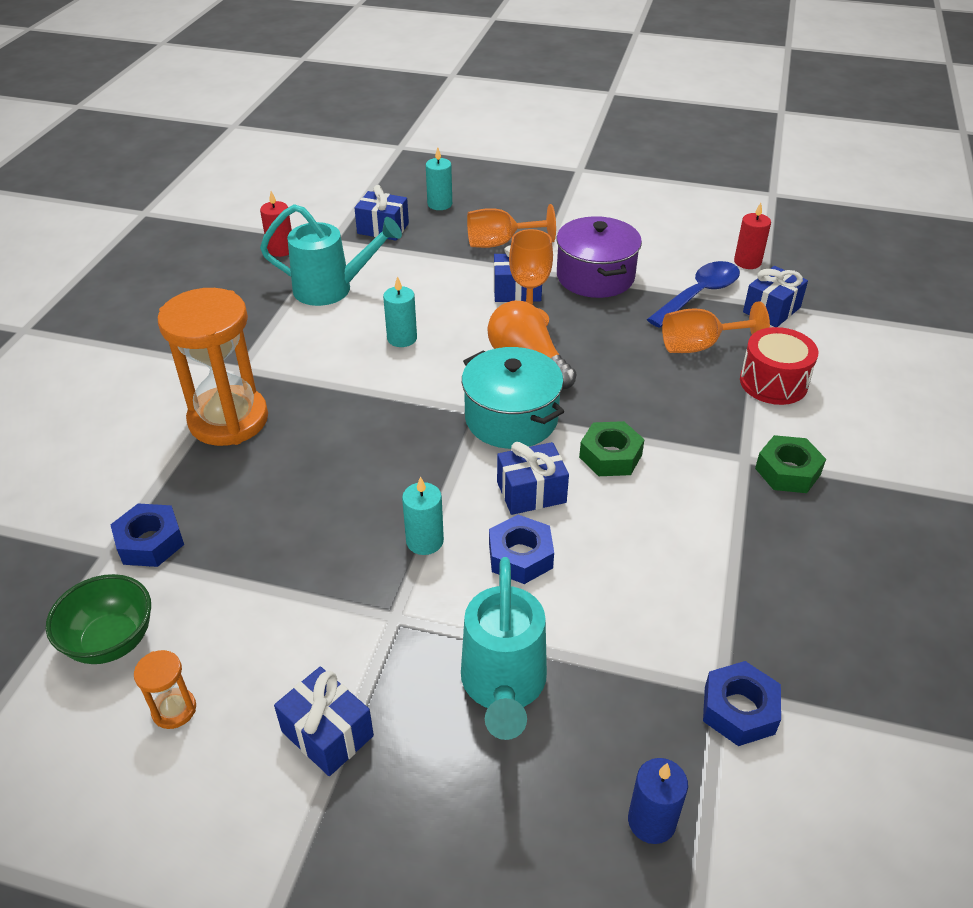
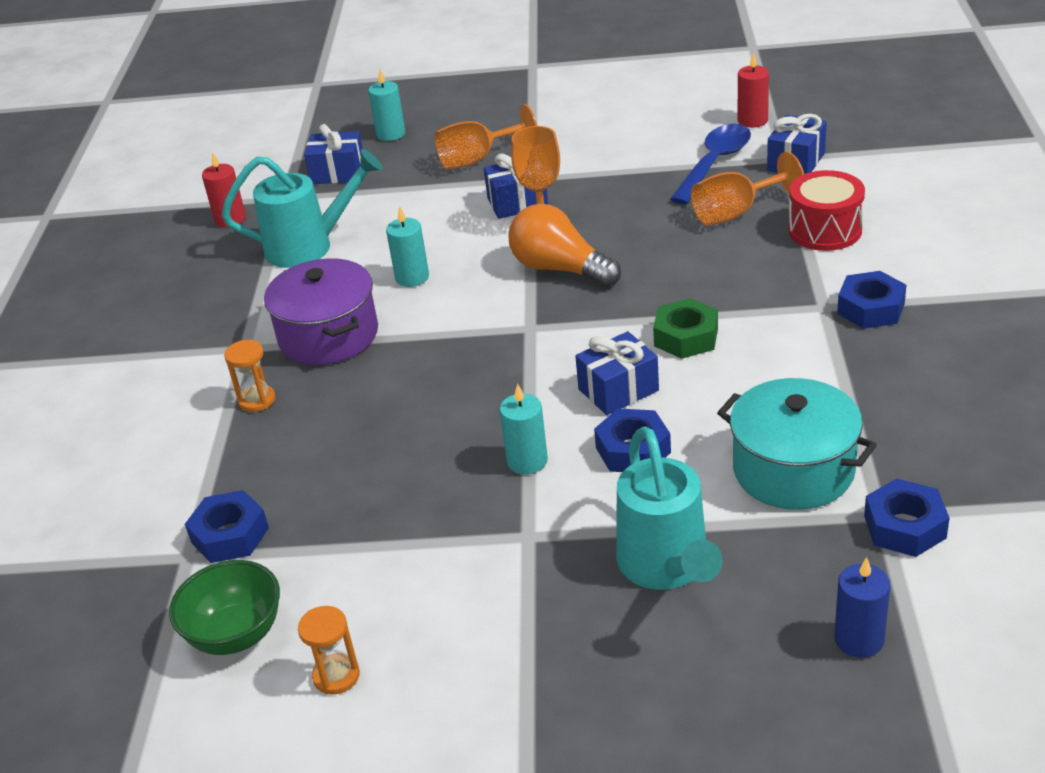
camera: 10 degrees left, 5 degrees down
(228, 420) = (257, 400): orange hourglass -> orange hourglass, size x0.42
(327, 733) = (507, 654): blue gift -> none
(511, 418) = (566, 327): turquoise pot -> turquoise pot (793, 470)
(595, 276) = (596, 170): purple pot -> purple pot (328, 335)
(787, 471) = (870, 308): green nut -> blue nut

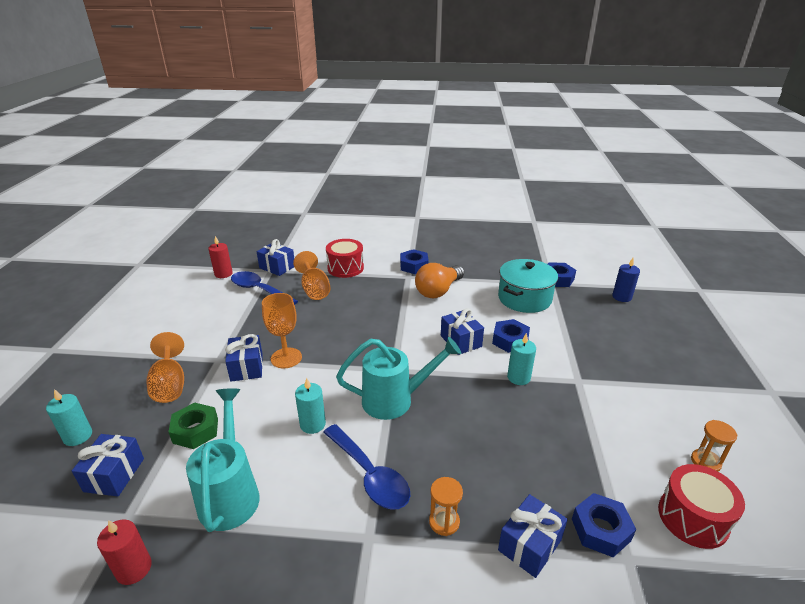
camera: 90 degrees left, 5 degrees down
(217, 470) = (529, 545): none -> blue gift
(236, 634) = (693, 518): green bowl -> red drum
(328, 335) = (370, 475): purple pot -> blue spoon
(560, 269) = (337, 354): orange light bulb -> orange light bulb (438, 291)
(666, 567) = (592, 338): turquoise watering can -> turquoise watering can (395, 400)
(686, 337) = (420, 316): green nut -> green nut (195, 430)

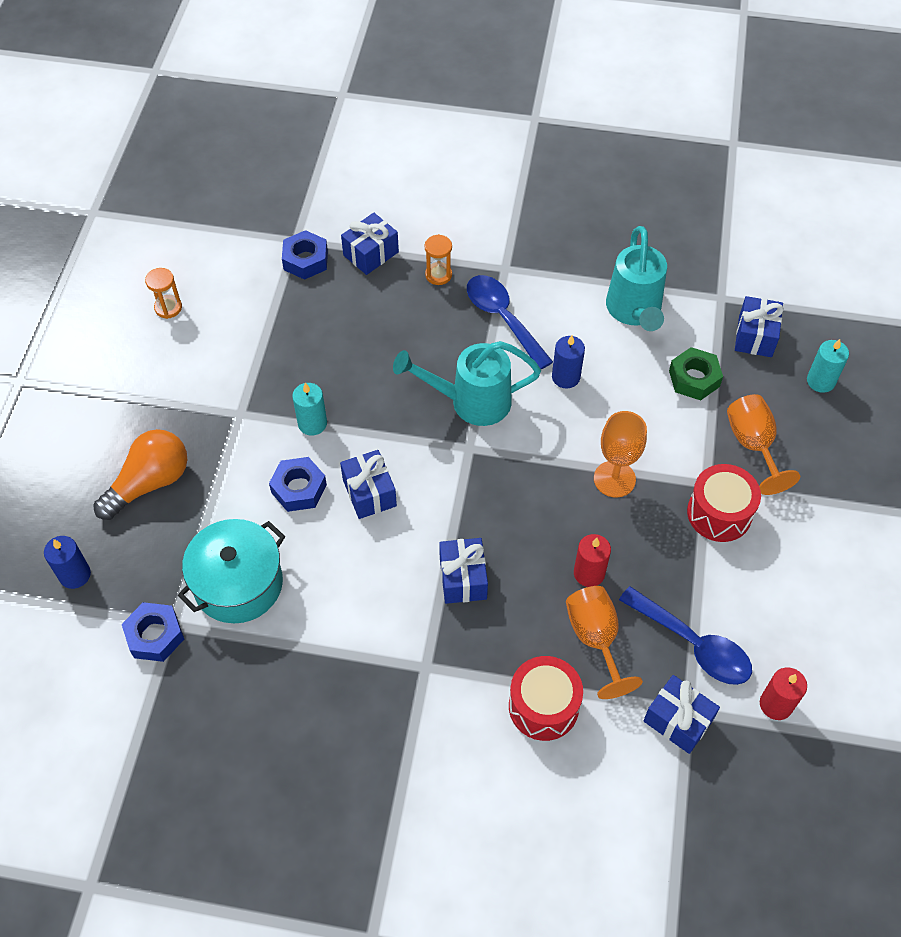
camera: 175 degrees left, 25 degrees up
(134, 569) = (694, 260): red candle -> red candle (589, 573)
(247, 367) = (663, 466): blue gift -> blue gift (463, 578)
(312, 424) = (565, 377): turquoise candle -> blue candle
(414, 266) = (410, 703): blue nut -> none
(438, 291) = (377, 617): orange light bulb -> orange light bulb (149, 483)
(693, 518) = (220, 263): red drum -> red drum (719, 513)

